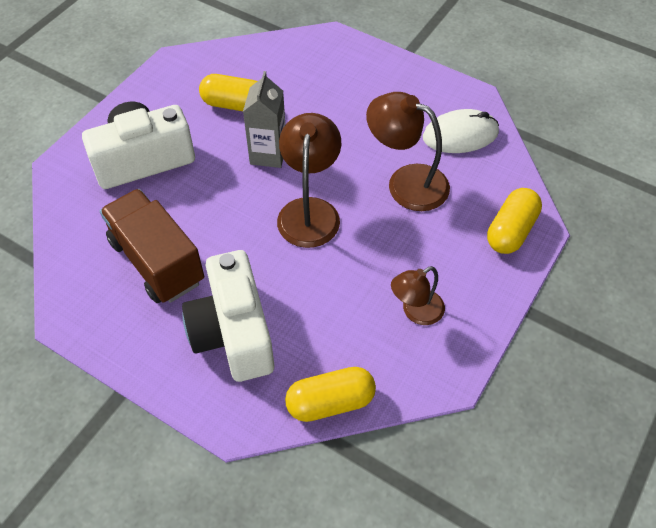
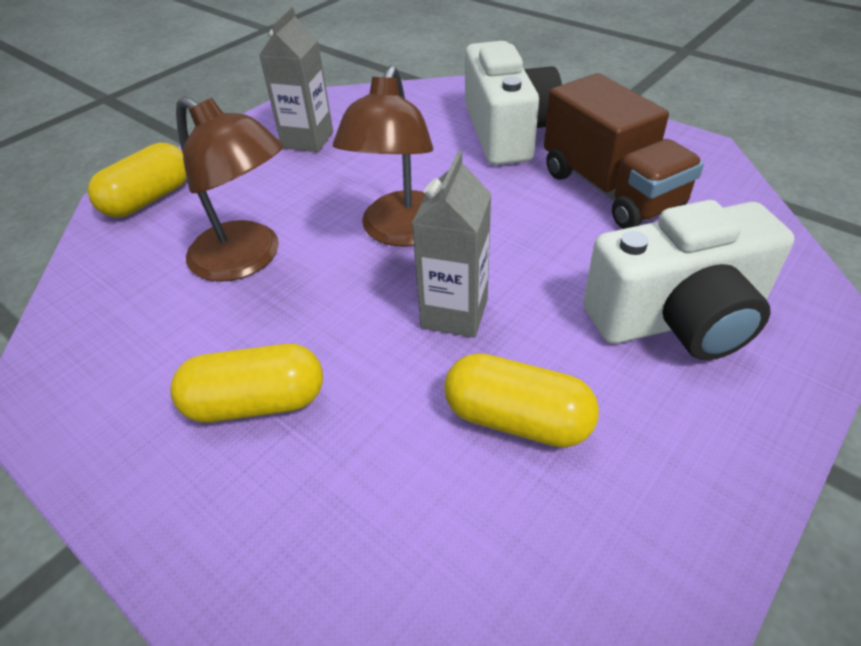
camera: 170 degrees left, 10 degrees down
(330, 402) = (415, 92): yellow capsule -> yellow capsule (256, 403)
(416, 312) = (308, 140): brown lamp -> grey carton
(460, 135) = (115, 324): white mouse -> none

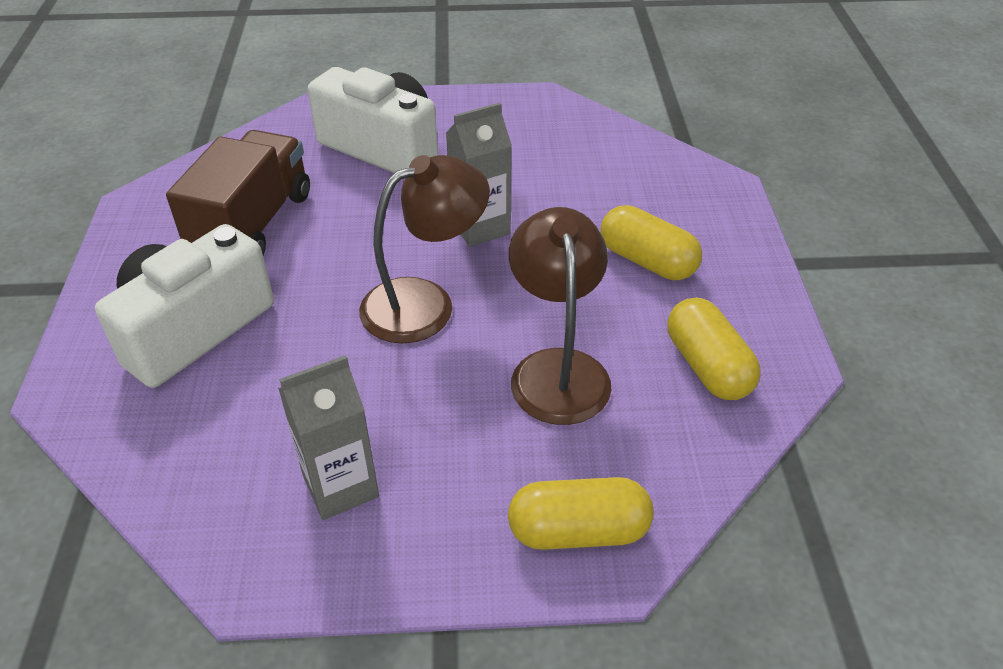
camera: 135 degrees left, 0 degrees up
(517, 419) = (528, 167): yellow capsule -> yellow capsule (707, 366)

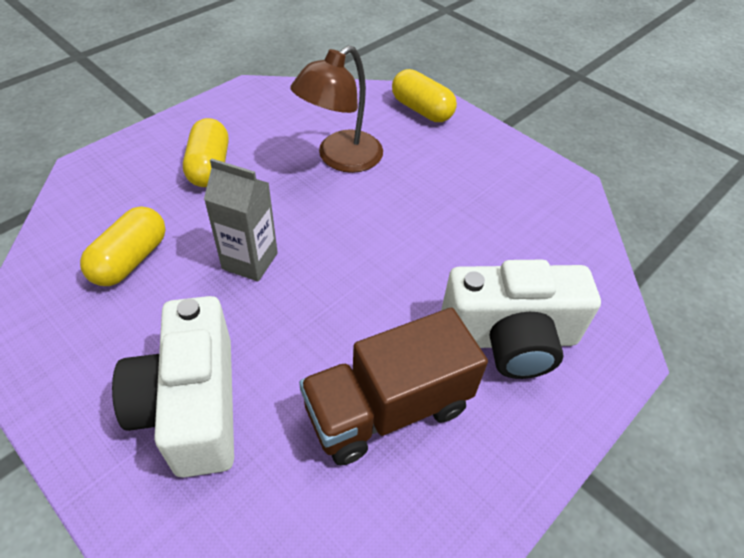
camera: 135 degrees left, 5 degrees up
(340, 486) = (500, 188): grey carton -> none
(425, 303) = (353, 239): brown lamp -> none
(707, 366) = (279, 113): yellow capsule -> yellow capsule (130, 260)

